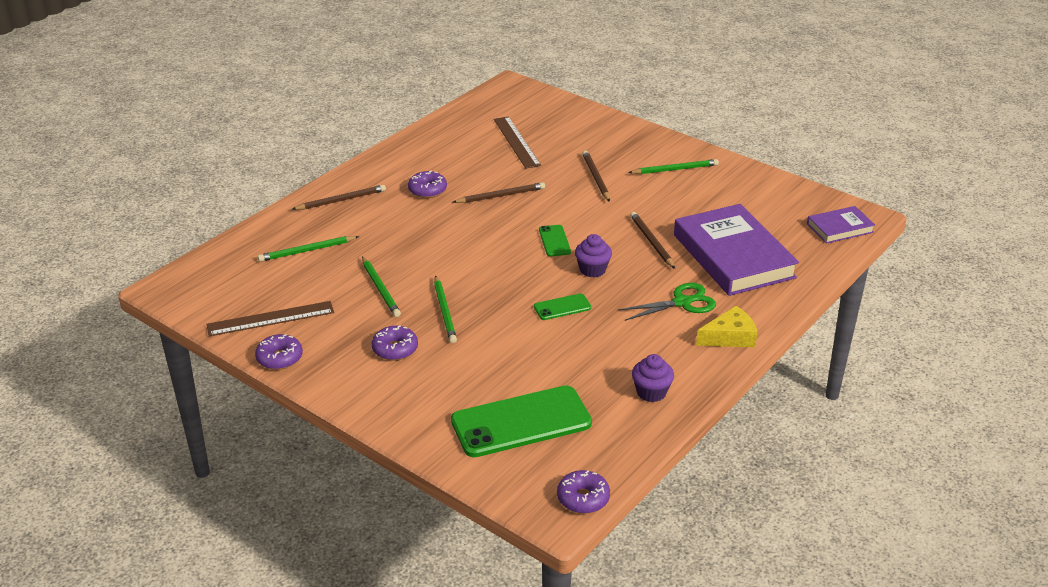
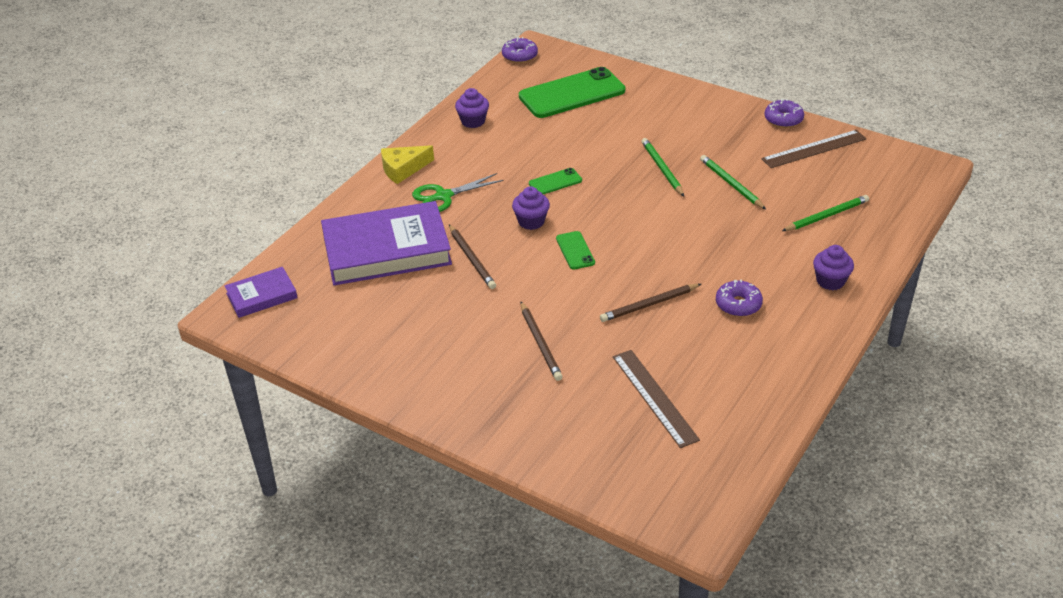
camera: 175 degrees right, 5 degrees up
(341, 200) = (830, 281): brown pencil -> purple cupcake
(395, 349) = (691, 134): purple donut -> none
(675, 169) = (441, 367): green pencil -> none
(733, 256) = (386, 250): purple book -> purple book turned 75 degrees counterclockwise

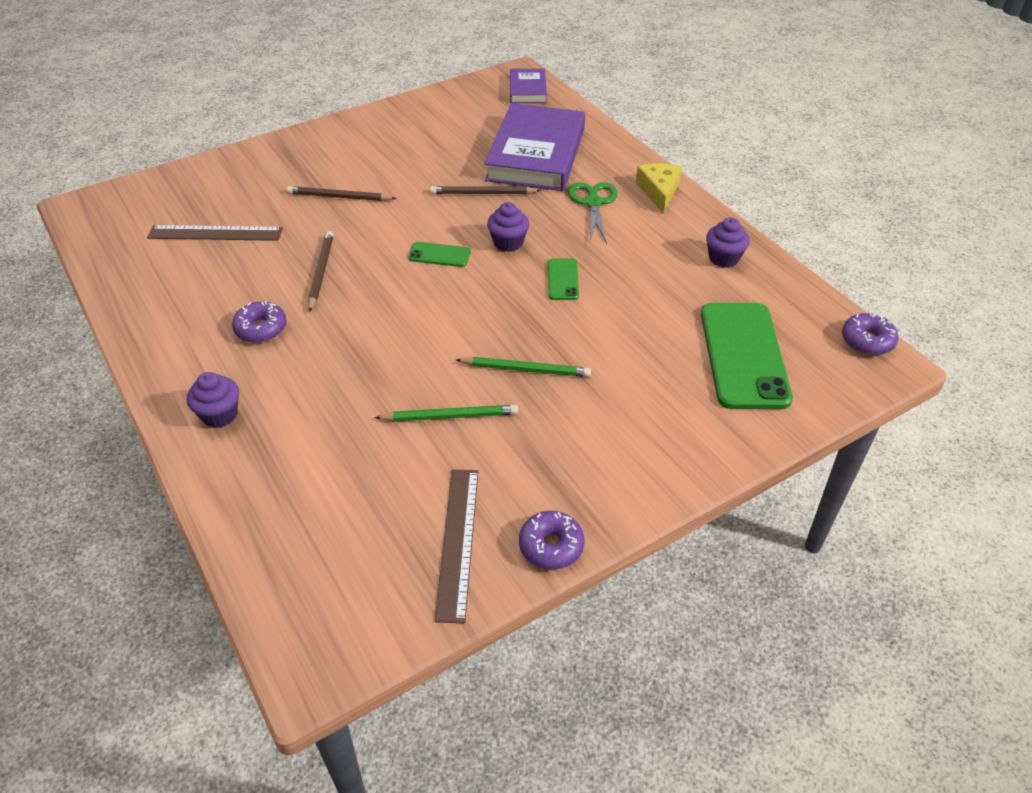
camera: 115 degrees right, 5 degrees up
(826, 216) = (319, 474): green pencil -> none

